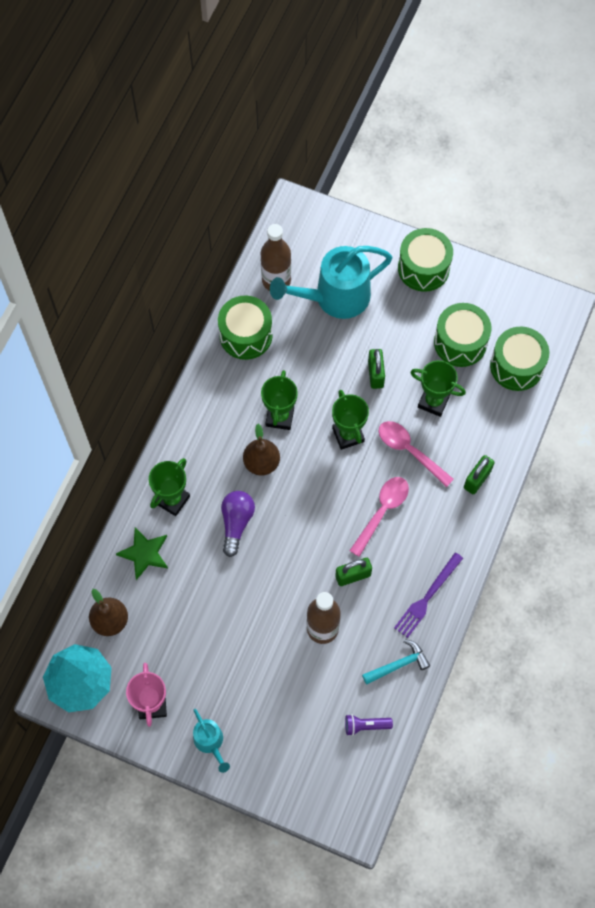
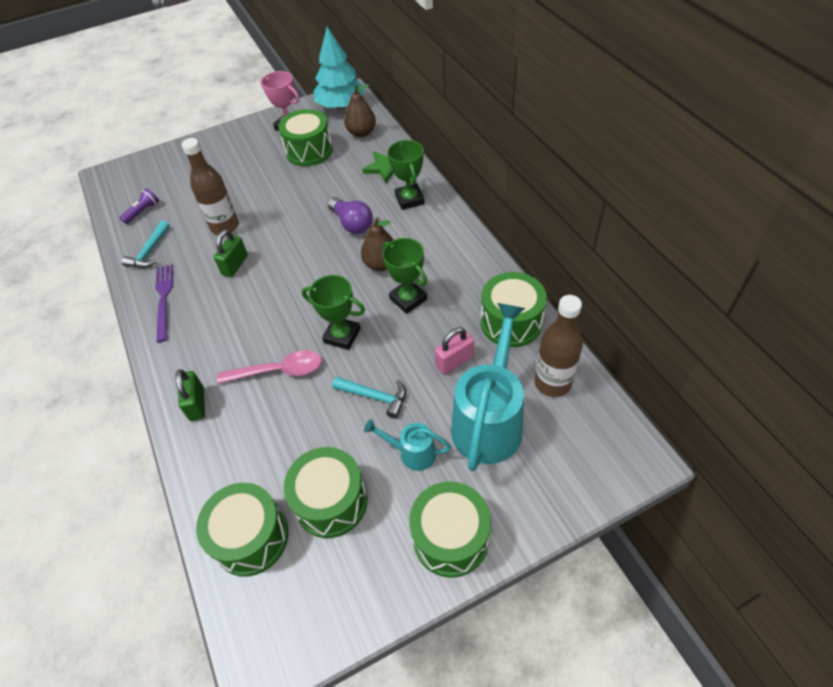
camera: 135 degrees right, 15 degrees down
(173, 648) = (309, 151): none -> green drum
(210, 743) = (235, 139): turquoise watering can -> turquoise watering can (412, 453)
(308, 347) = (454, 361): none -> pink padlock
(375, 374) = (375, 397): green padlock -> turquoise hammer
(382, 512) = (255, 315): pink spoon -> none
(433, 401) = (299, 425): green trophy -> none

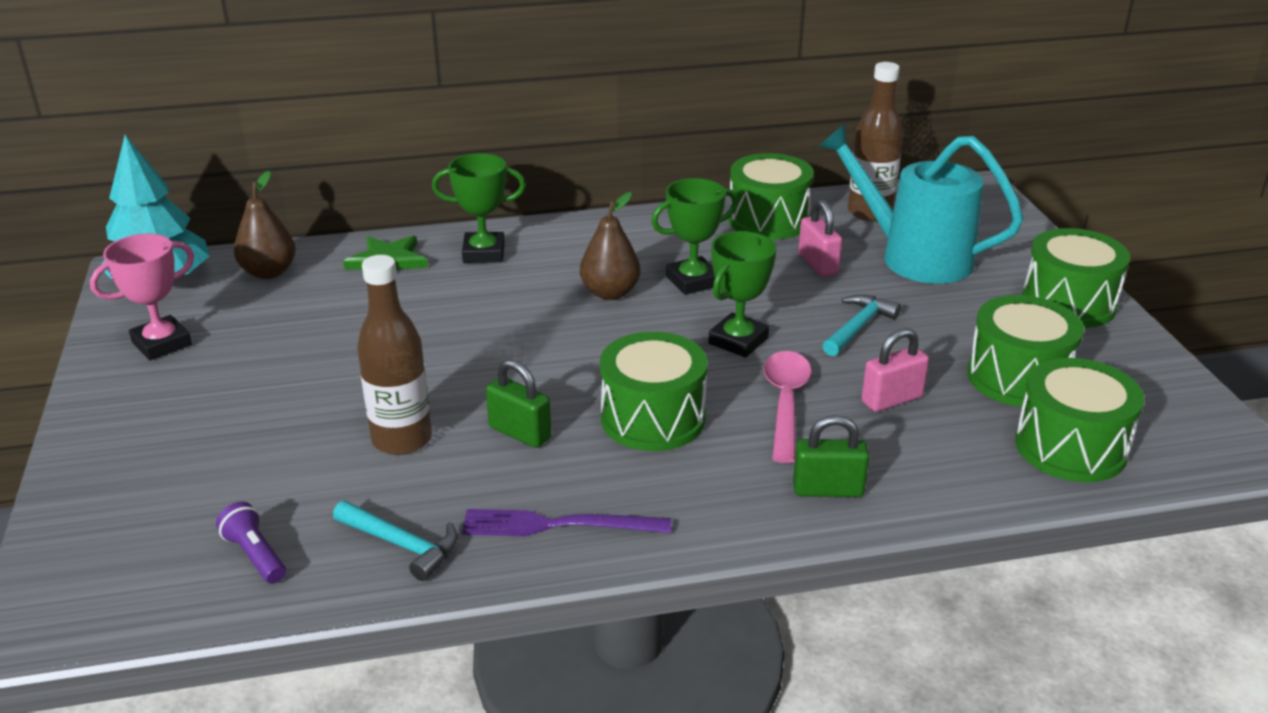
camera: 80 degrees left, 20 degrees down
(291, 426) = (892, 399): none -> pink padlock
(309, 151) = (264, 328): green drum -> green drum (653, 418)
(352, 223) = (500, 307): purple light bulb -> none
(412, 453) = (952, 312): turquoise watering can -> none

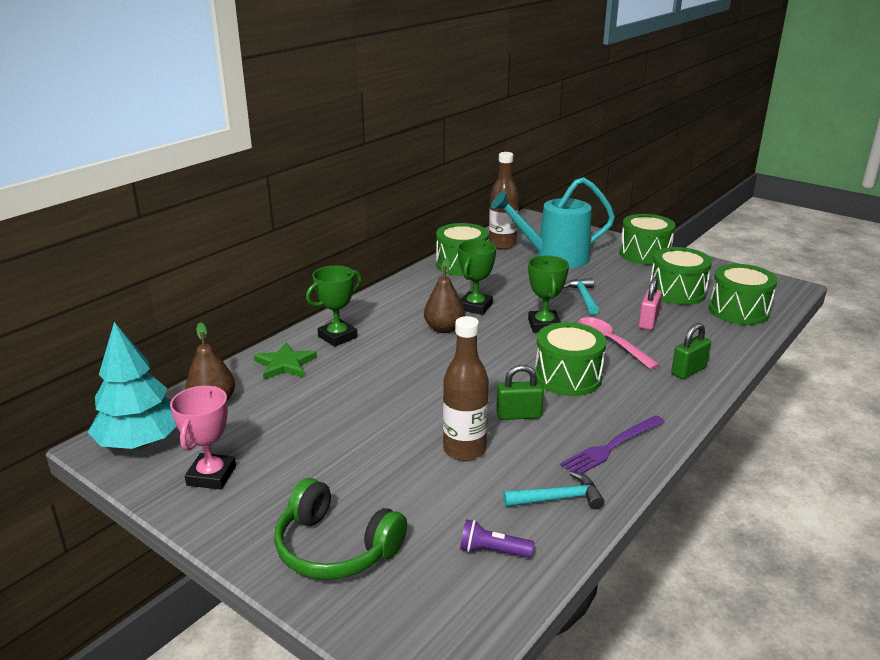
camera: 40 degrees left, 5 degrees down
(143, 467) = (335, 548): none -> green headphones
(818, 264) = (519, 277): pink padlock -> none

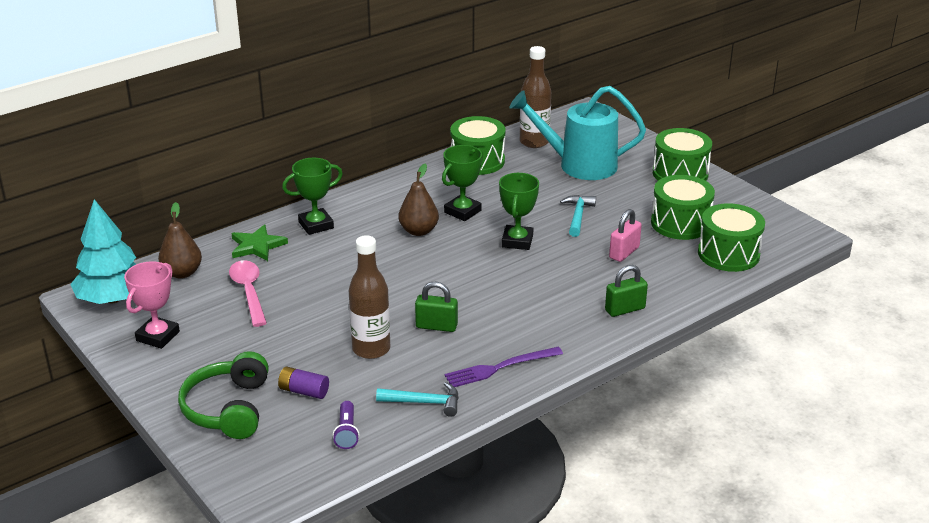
camera: 15 degrees right, 5 degrees up
(335, 548) = (228, 408): green headphones -> green headphones turned 45 degrees clockwise
(415, 510) = (304, 391): none -> purple battery
(492, 551) = (346, 432): purple flashlight -> purple flashlight turned 120 degrees counterclockwise
(567, 377) = (504, 298): green drum -> none
(611, 343) = (570, 270): pink spoon -> pink spoon (249, 292)

